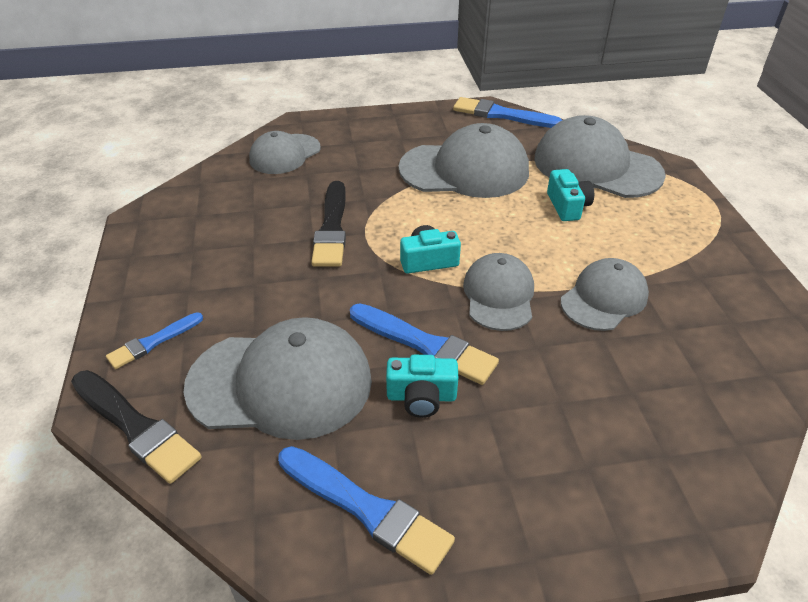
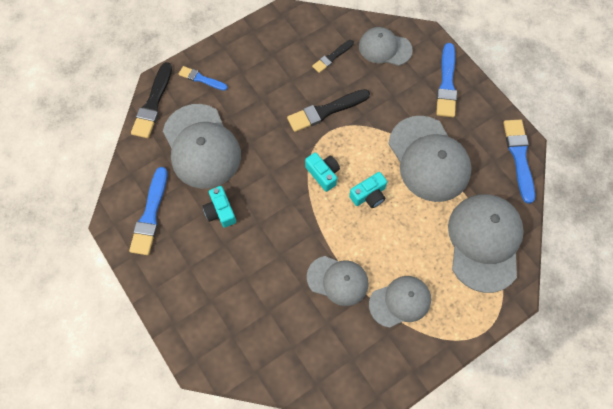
camera: 65 degrees right, 25 degrees up
(255, 197) = (332, 57): none -> black brush
(424, 345) = (255, 199): blue brush -> blue brush (446, 83)
(499, 295) = (312, 222): grey cap -> grey cap (400, 301)
(567, 206) = (422, 235): turquoise camera -> turquoise camera (369, 195)

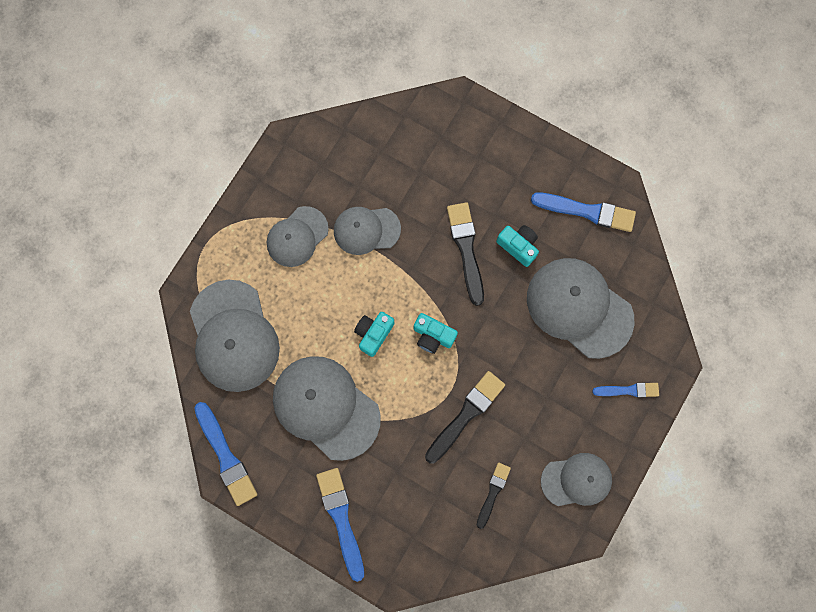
camera: 155 degrees right, 10 degrees up
(150, 214) = (586, 211): blue brush -> blue brush turned 120 degrees clockwise
(153, 103) = (663, 334): black brush -> black brush (466, 250)
(384, 48) = (435, 537): grey cap -> grey cap (576, 480)

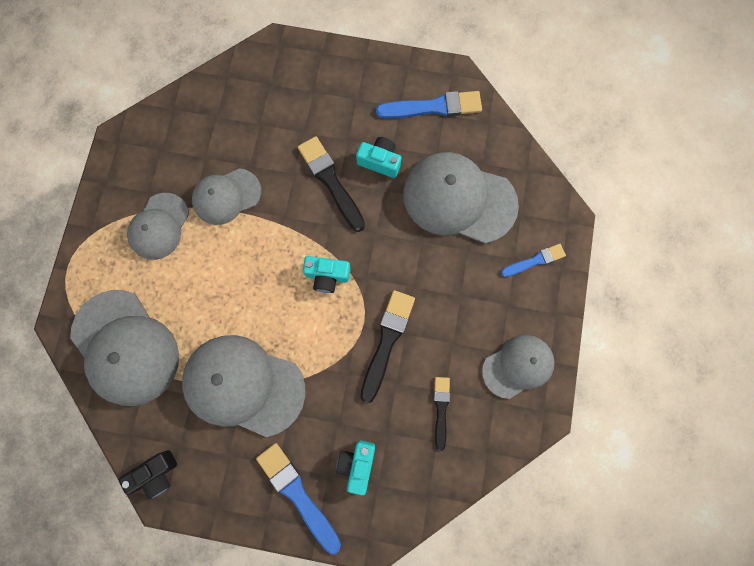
camera: 20 degrees left, 0 degrees up
(225, 456) = (156, 473): blue brush -> black camera
(373, 334) = (267, 294): turquoise camera -> turquoise camera (357, 464)

